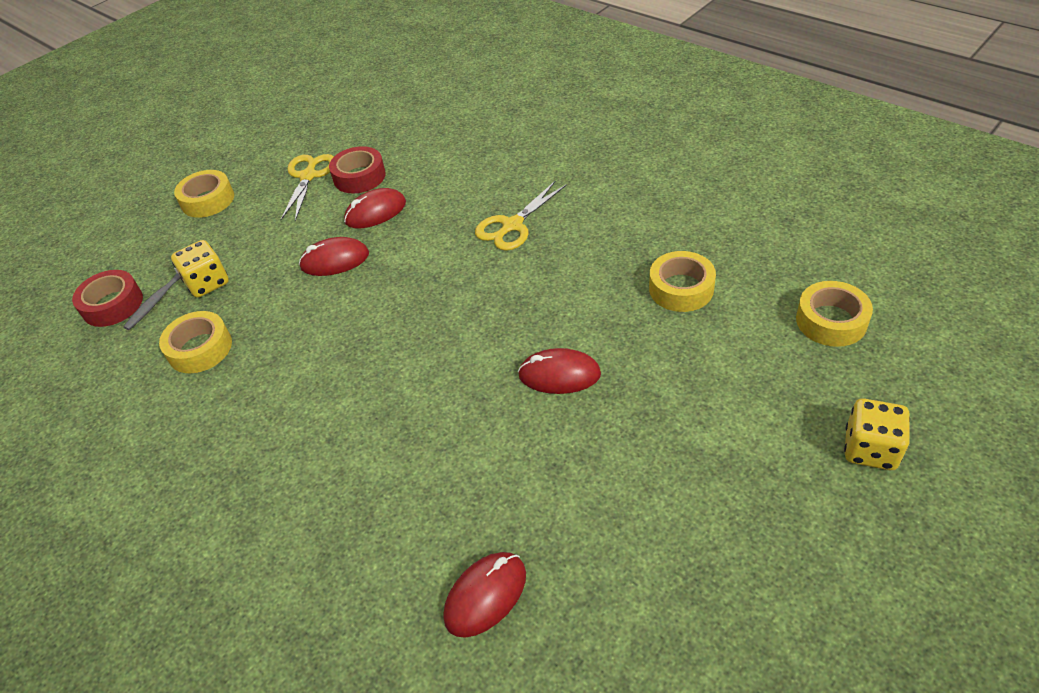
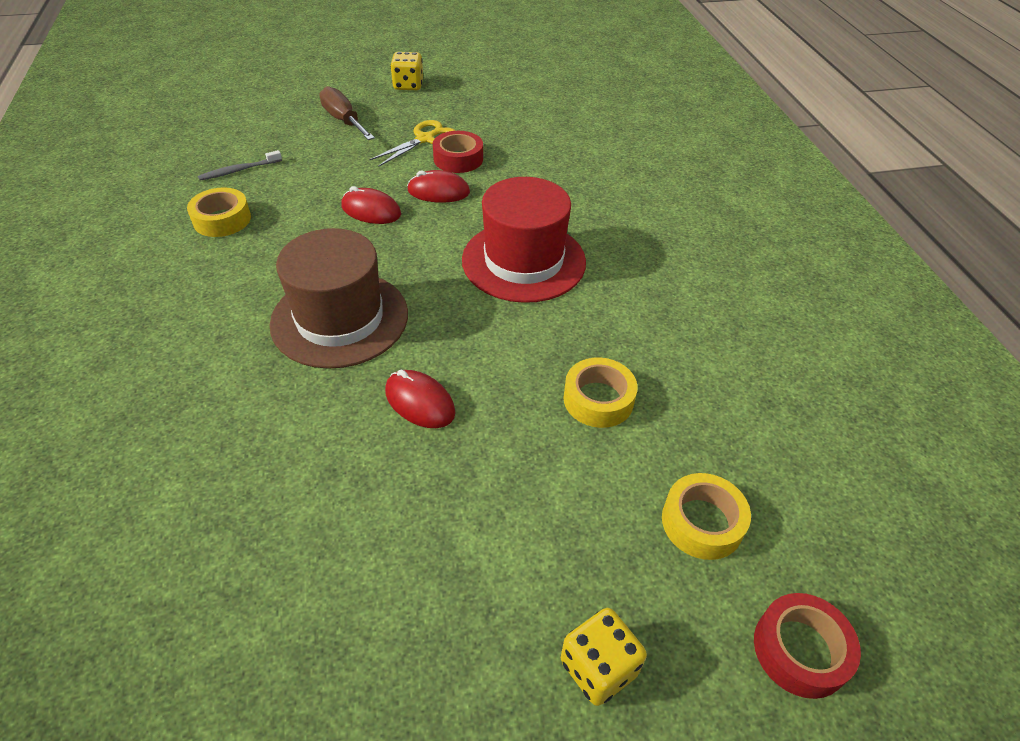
camera: 30 degrees right, 0 degrees up
(112, 305) = (211, 158): red tape -> red tape (800, 650)
(207, 283) = (278, 177): yellow dice -> yellow dice (408, 85)
(208, 200) = (343, 120): yellow tape -> brown screwdriver
(418, 358) = (340, 318): none -> brown hat
(485, 595) = (174, 530): red mouse -> none
(512, 225) = (523, 261): yellow scissors -> red hat

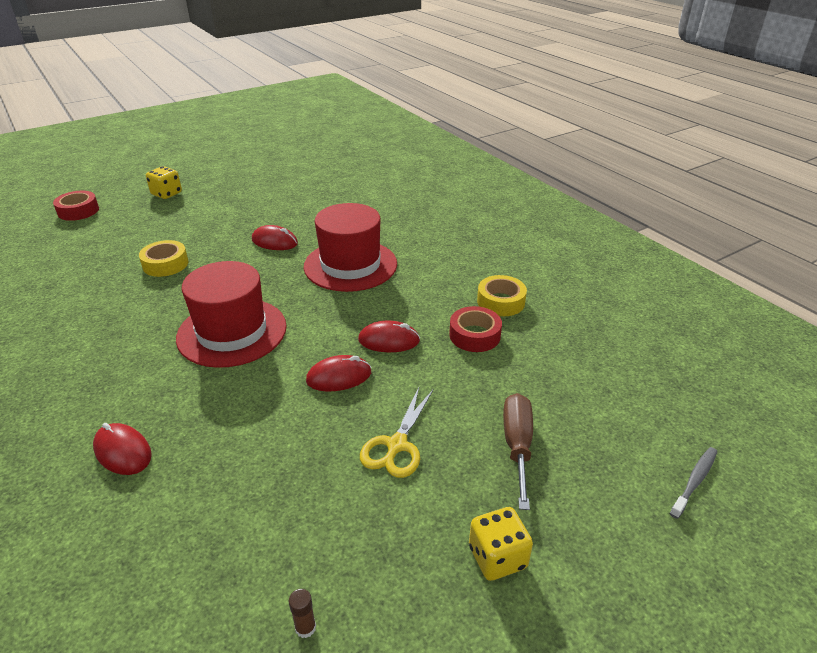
camera: 160 degrees right, 10 degrees down
(239, 170) = (545, 346): grey toothbrush -> grey toothbrush (694, 481)
(340, 318) = (350, 265): brown hat -> red hat
(343, 120) = (517, 445): brown screwdriver -> brown screwdriver turned 120 degrees counterclockwise
(458, 159) = (340, 426): red tape -> red tape (474, 335)
(523, 88) = (305, 627): none -> brown glue stick
(629, 182) = (123, 452): none -> red mouse
(702, 522) = (111, 233): yellow tape -> none

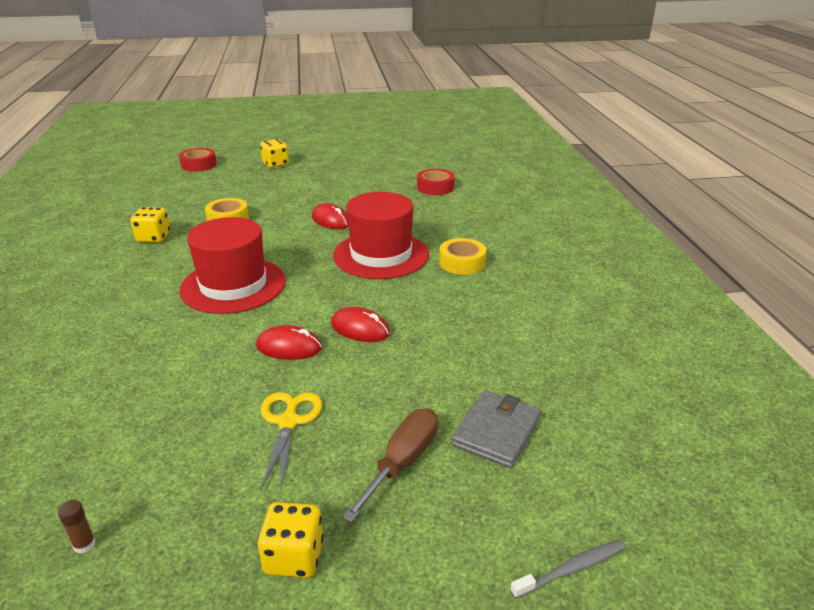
camera: 25 degrees right, 5 degrees down
(98, 304) = (153, 238): none -> yellow dice
(123, 452) = (76, 354): red mouse -> none
(396, 445) = (288, 422): yellow scissors -> yellow scissors turned 135 degrees clockwise
(474, 335) = (447, 347): red tape -> red tape (435, 187)
(500, 302) = (501, 323): yellow tape -> yellow tape (462, 263)
(567, 395) = (496, 432): none -> grey wallet

